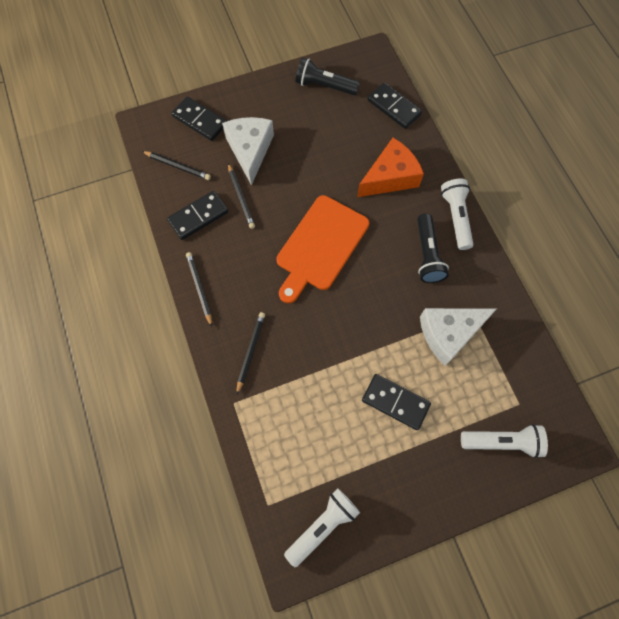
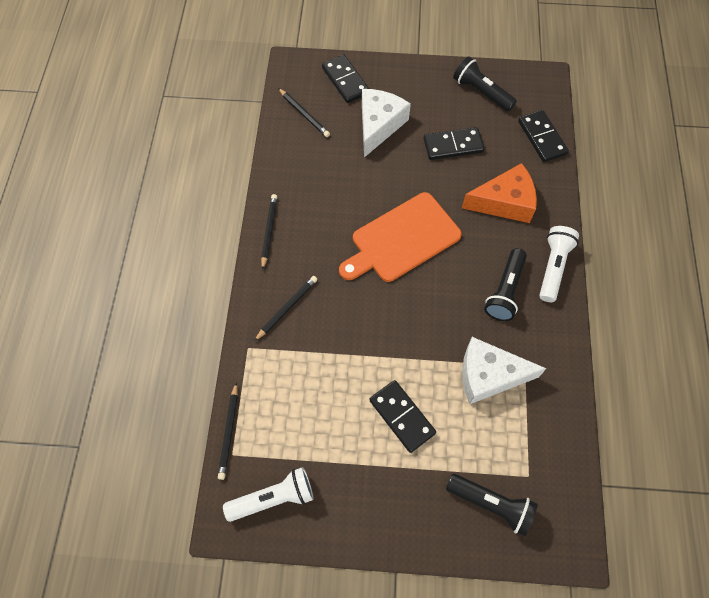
camera: 25 degrees right, 5 degrees down
(198, 216) = (300, 166): black domino -> black domino (453, 145)
(241, 197) = (348, 165): black pencil -> black pencil (229, 432)
(502, 442) = (491, 504): white flashlight -> black flashlight

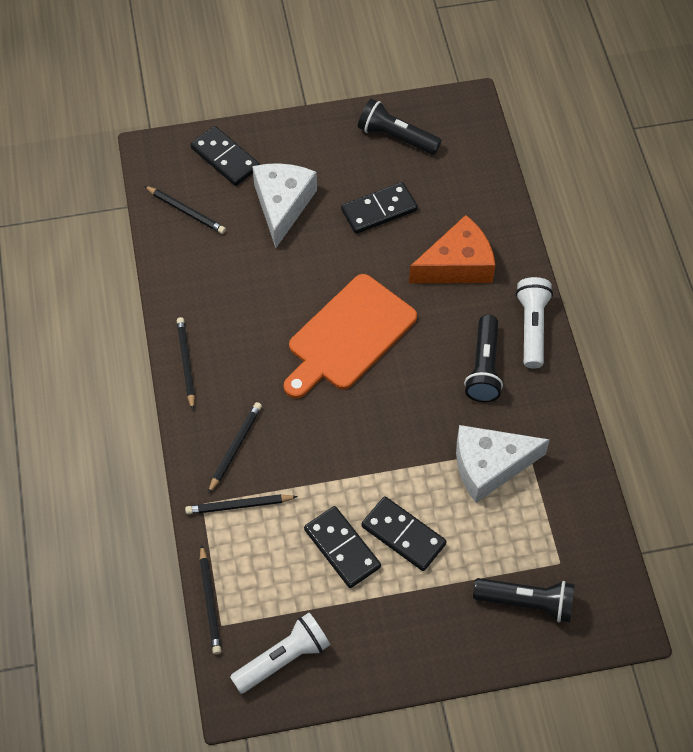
camera: 15 degrees left, 5 degrees down
(276, 357) = (239, 505): none -> black pencil
(541, 138) = (482, 177): black domino -> black domino (342, 548)

